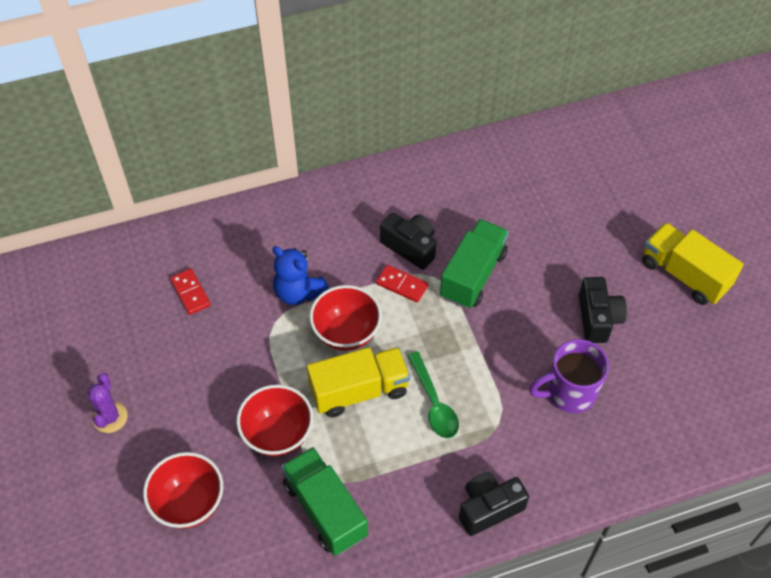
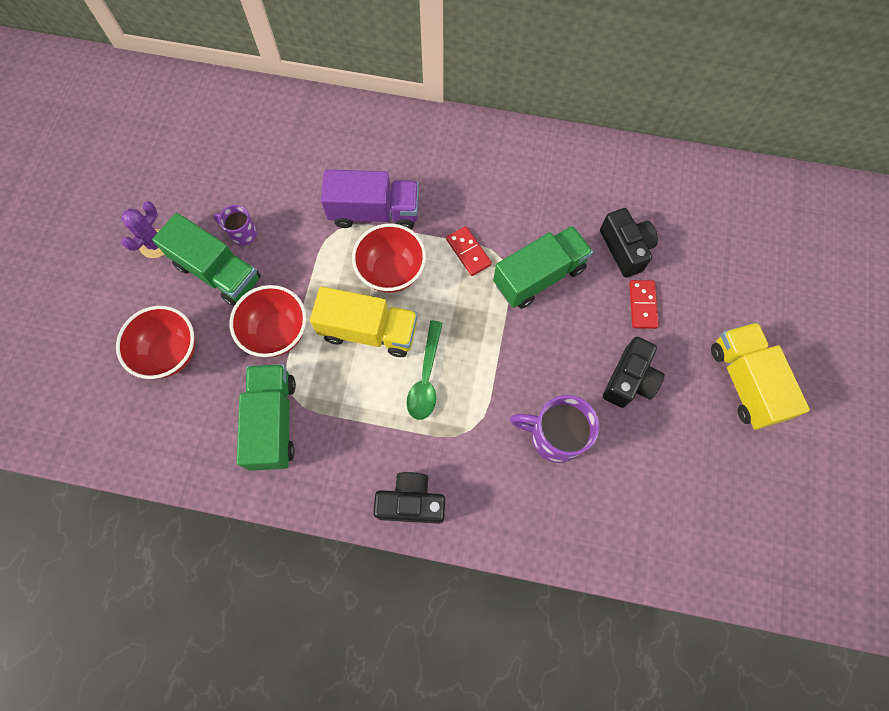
camera: 30 degrees right, 15 degrees up
(187, 411) = (218, 272): none -> green truck
(189, 368) = (242, 234): none -> purple mug
(190, 293) = (285, 166): red domino -> red domino (642, 305)
(298, 292) = (374, 212): blue teddy bear -> purple truck
(410, 247) = (499, 220): black camera -> black camera (625, 249)

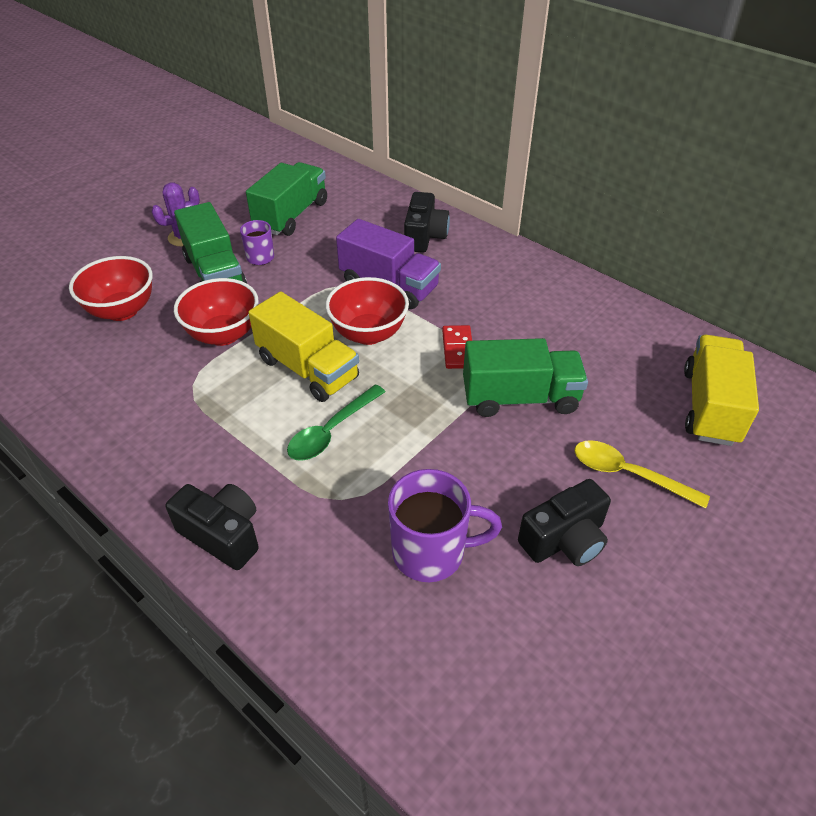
camera: 30 degrees right, 25 degrees down
(273, 422) = (156, 399): green truck -> green truck (291, 215)
(554, 436) = (431, 552): purple mug -> purple mug turned 135 degrees clockwise
(625, 249) = (639, 415): black camera -> black camera (424, 236)
(642, 305) = (628, 474): red domino -> yellow spoon
(745, 382) = (725, 616): yellow truck -> yellow truck (710, 406)

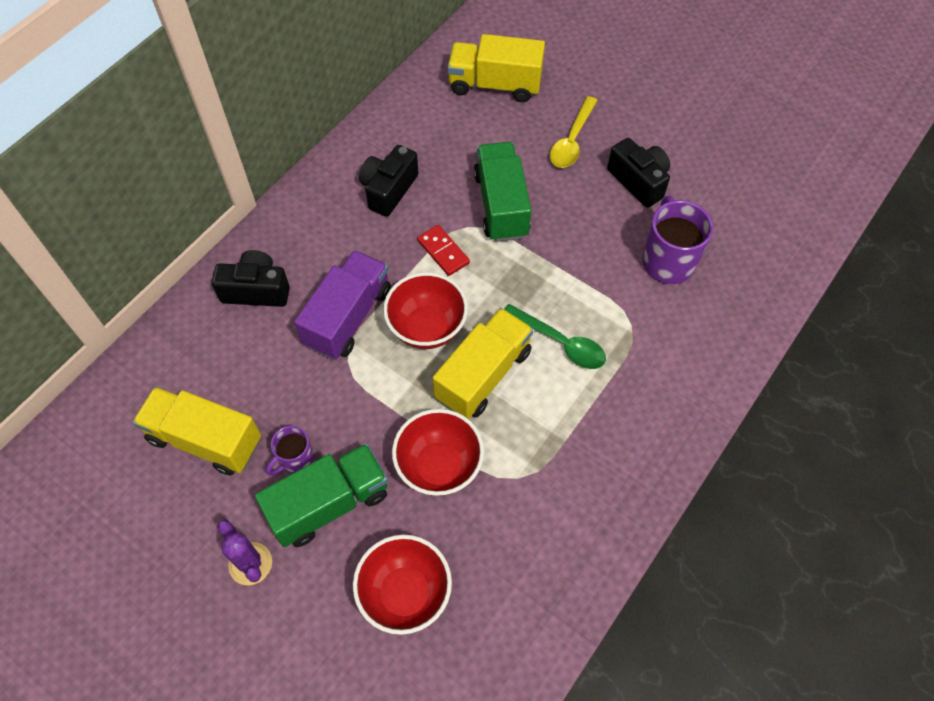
camera: 95 degrees left, 15 degrees up
(223, 534) = (684, 406): black camera -> black camera (388, 189)
(291, 215) = (205, 440): green truck -> yellow truck
(457, 349) = (443, 252): red domino -> red domino turned 60 degrees clockwise

